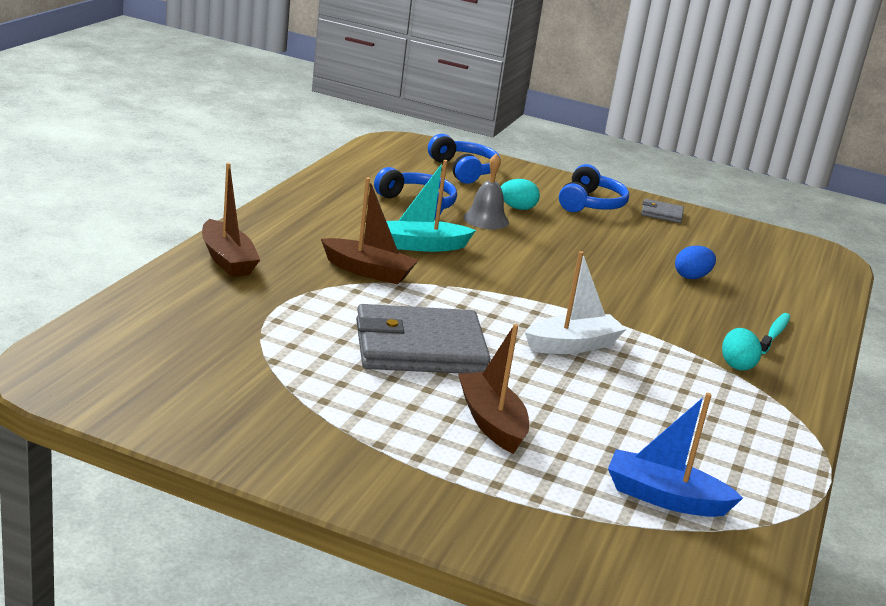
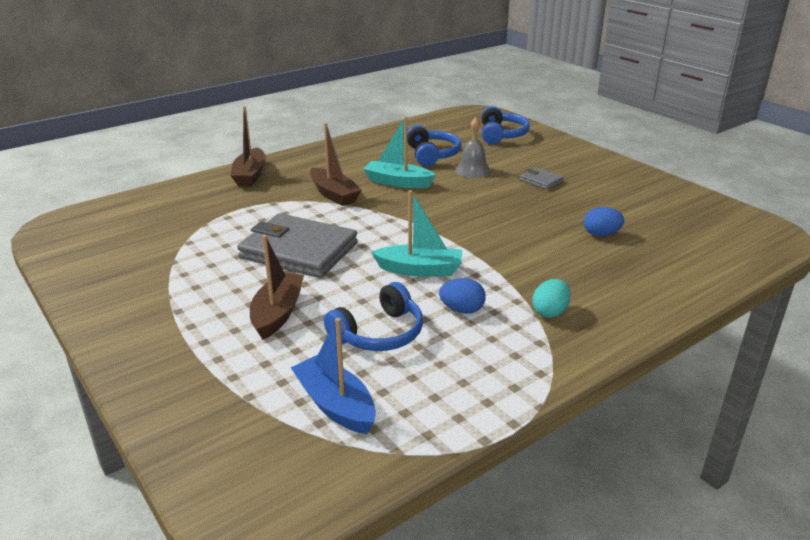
camera: 35 degrees right, 5 degrees up
(517, 208) = (510, 165): turquoise egg -> none
(572, 345) = (420, 270): white boat -> turquoise boat
(590, 204) = (579, 168): blue headphones -> blue headphones (379, 334)
(661, 214) = (638, 182): grey wallet -> grey wallet (541, 180)
(661, 379) = (462, 310): none -> blue egg
(774, 334) = (623, 293): turquoise toothbrush -> none

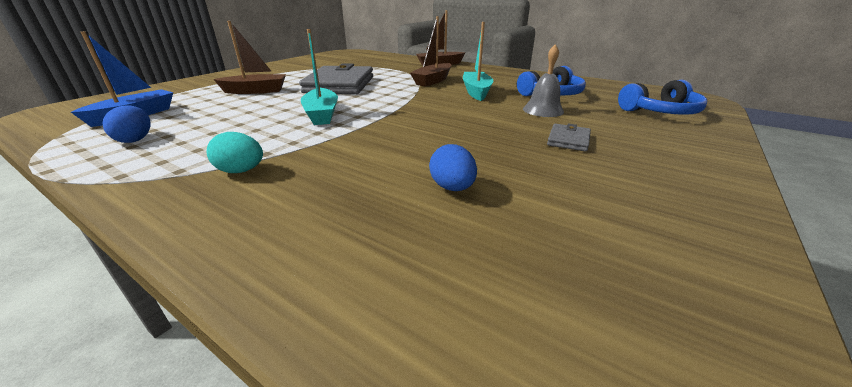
camera: 70 degrees right, 0 degrees up
(379, 334) = (221, 115): blue headphones -> none
(462, 310) = (252, 134): blue egg -> blue egg (136, 139)

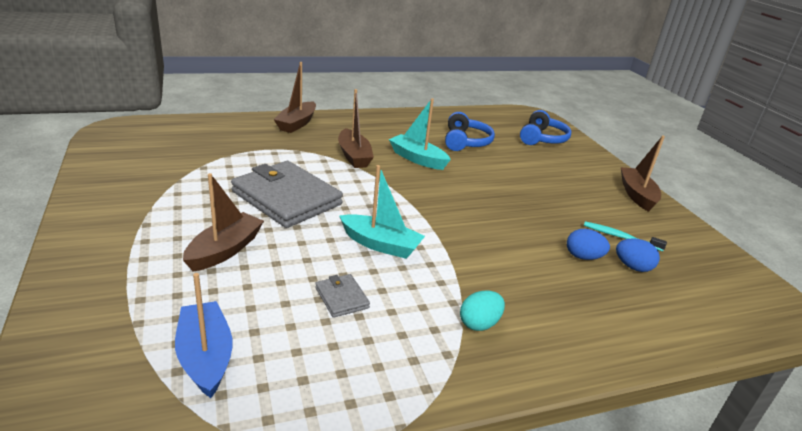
camera: 55 degrees left, 0 degrees up
(136, 139) = (318, 368): blue egg -> blue egg (632, 267)
(543, 110) = (494, 164): grey bell -> none
(553, 199) = (620, 237): none -> turquoise toothbrush
(568, 140) = (554, 189): grey wallet -> grey wallet (341, 298)
(701, 184) = (637, 195): none -> brown boat

